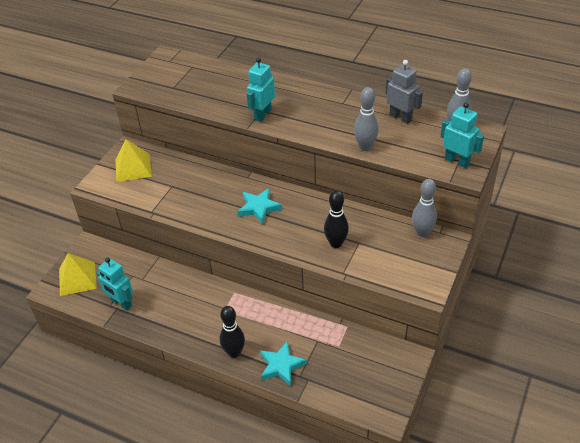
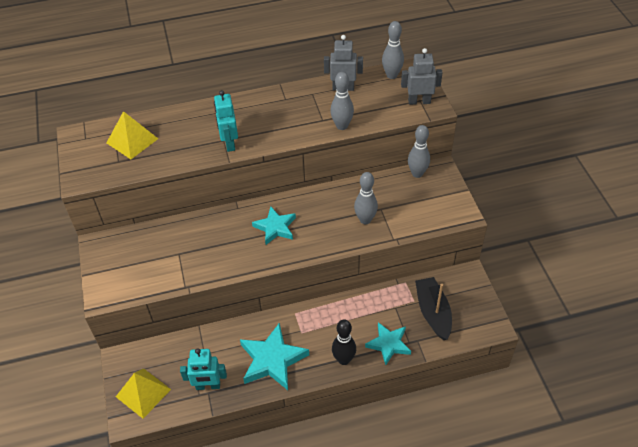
camera: 40 degrees left, 5 degrees up
(133, 167) = (123, 258): yellow pyramid -> yellow pyramid (132, 140)
(183, 316) = (272, 360): none -> turquoise star
(336, 243) = (365, 220): black bowling pin -> grey bowling pin
(345, 366) = (433, 312): none -> black boat
(457, 161) = (419, 101): turquoise robot -> grey robot

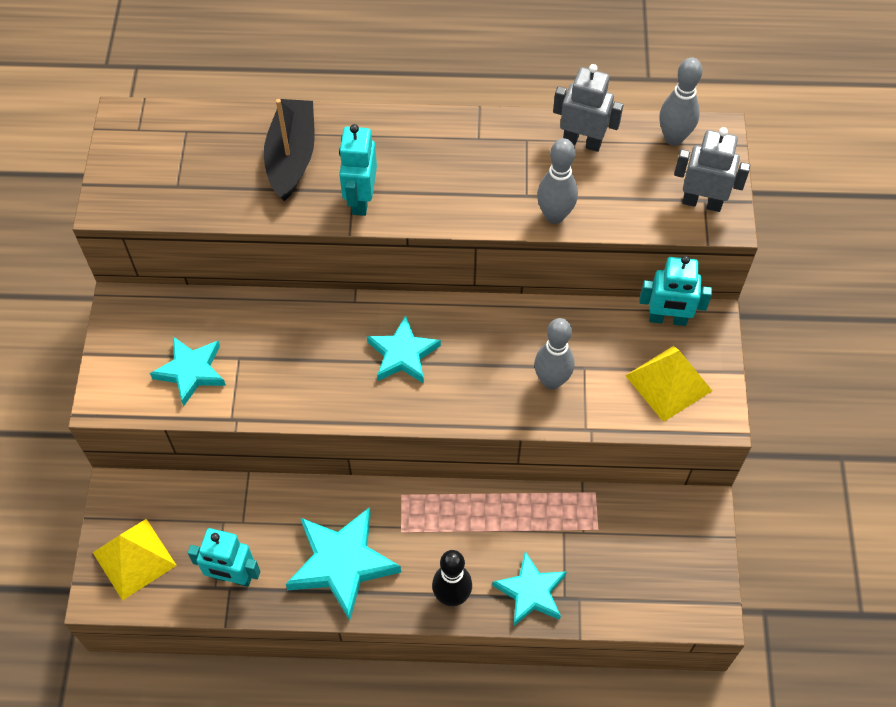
camera: 15 degrees right, 10 degrees up
(132, 140) = (209, 153): yellow pyramid -> yellow pyramid (668, 383)
(152, 268) = (191, 371): none -> turquoise star
(417, 173) = (667, 319): grey bowling pin -> turquoise robot
(433, 312) = (621, 558): black boat -> black boat (291, 156)

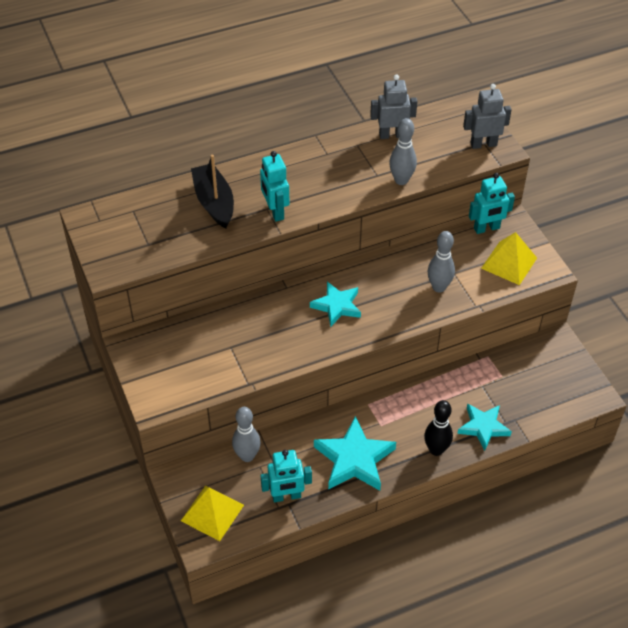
camera: 25 degrees left, 10 degrees down
(191, 371) = (203, 366): turquoise star -> none
(673, 138) = (445, 115): grey bowling pin -> grey bowling pin (247, 456)

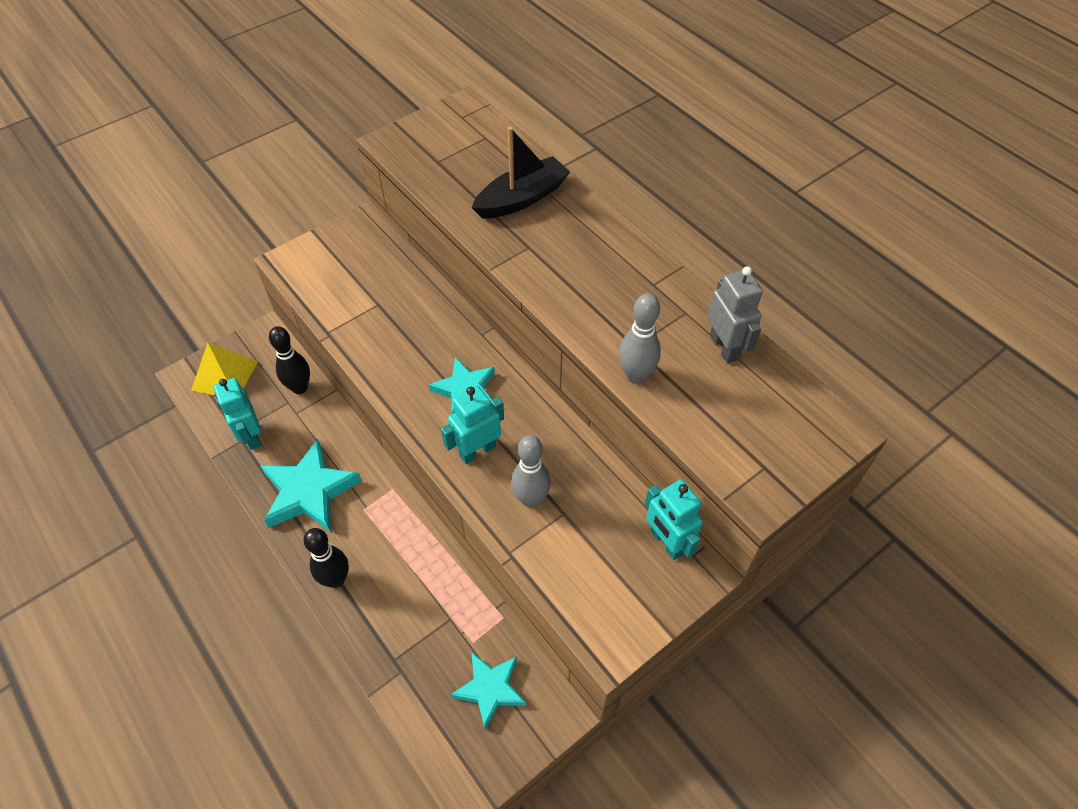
camera: 75 degrees right, 5 degrees up
(247, 456) = (300, 388): grey bowling pin -> black bowling pin
(275, 211) = (526, 255): turquoise robot -> turquoise robot (477, 450)
(483, 144) = (760, 467): grey robot -> none
(483, 427) = (380, 631): turquoise star -> turquoise star (490, 689)
(509, 263) = (607, 584): yellow pyramid -> none

